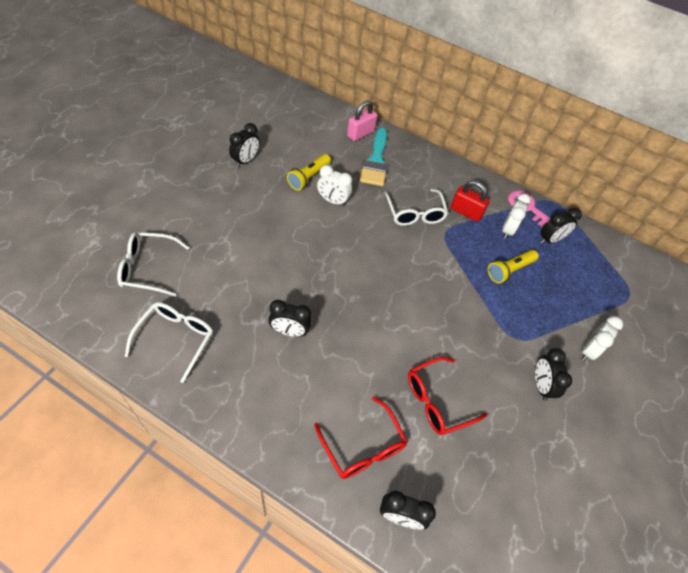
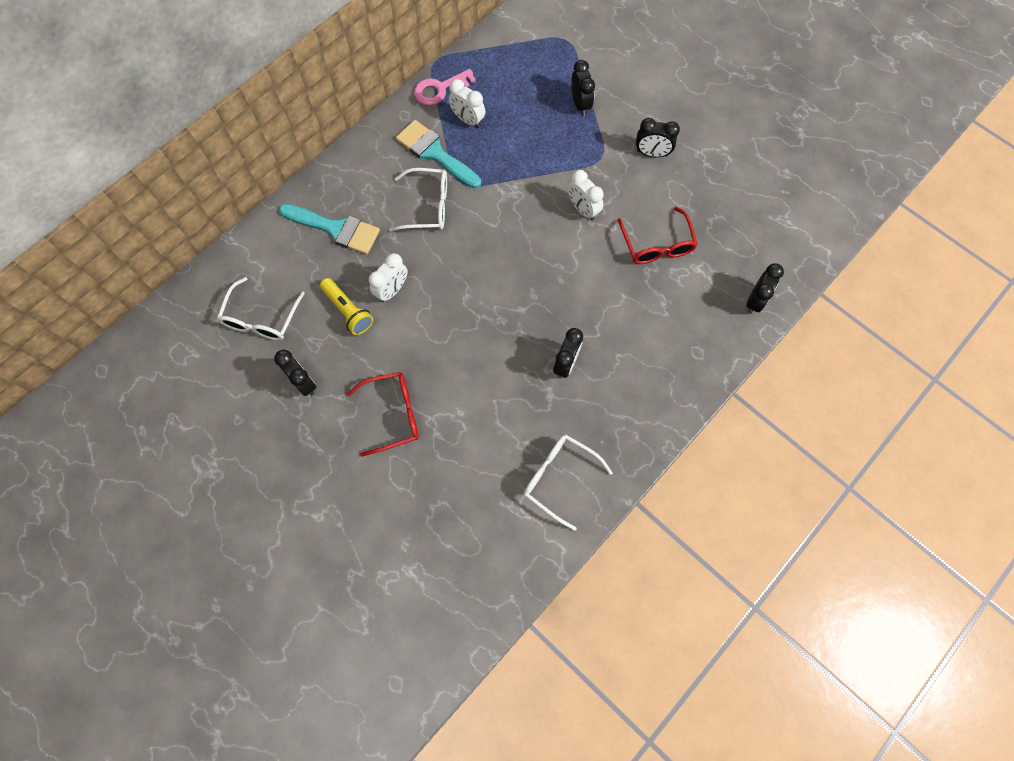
camera: 70 degrees left, 15 degrees up
(148, 268) = (460, 507): white glasses -> white glasses (261, 319)
(360, 133) = (281, 236): pink padlock -> none
(363, 447) = (693, 317): red glasses -> red glasses (393, 414)
(466, 212) = (435, 153): red padlock -> turquoise brush
(509, 270) = (521, 136): yellow flashlight -> none
(550, 239) = (487, 84): black clock -> black clock (580, 104)
(588, 350) = (622, 100): white clock -> white clock (583, 209)

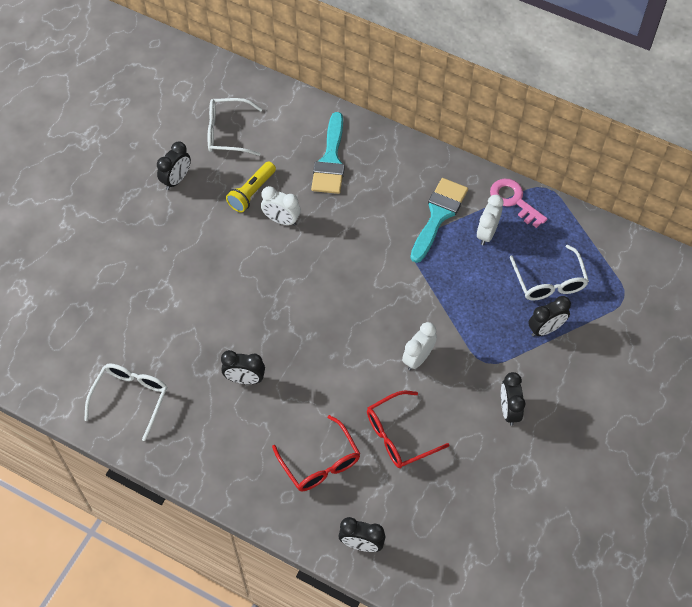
camera: 75 degrees right, 10 degrees down
(393, 414) = (162, 253): red glasses -> red glasses (320, 463)
(428, 206) = (377, 225): white glasses -> white glasses (549, 282)

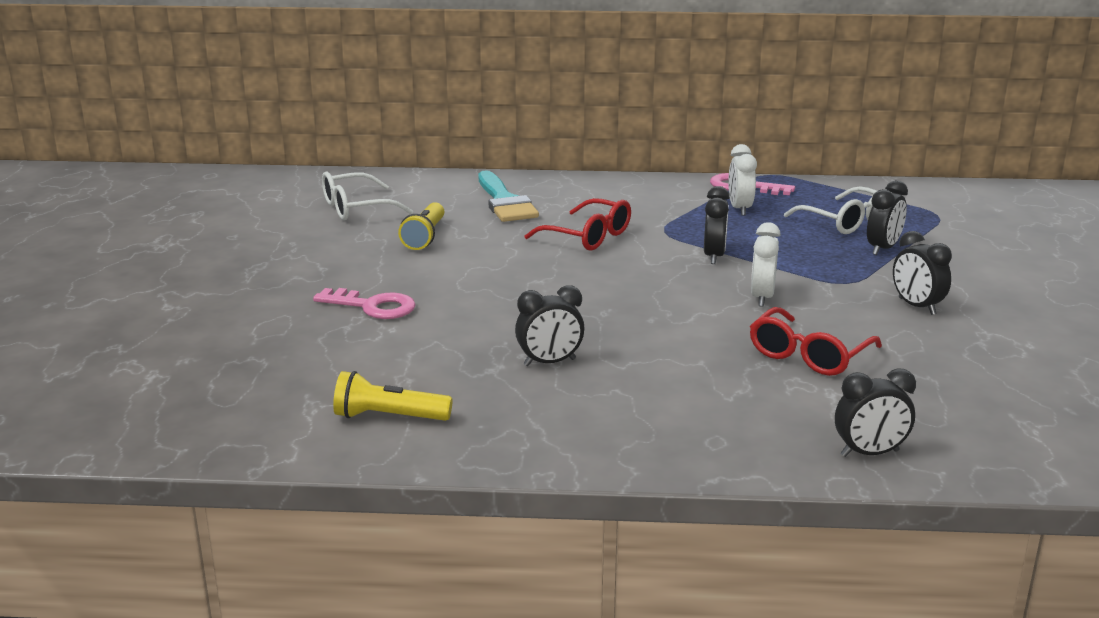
camera: 25 degrees left, 35 degrees down
(131, 398) = (389, 417): white glasses -> yellow flashlight
(176, 179) = (313, 247): black clock -> black clock (714, 256)
(177, 272) = (373, 306): none -> pink key
(281, 220) = (482, 246): white clock -> none
(320, 463) = (730, 401): red glasses -> red glasses (588, 237)
(438, 215) = (671, 209): turquoise brush -> none

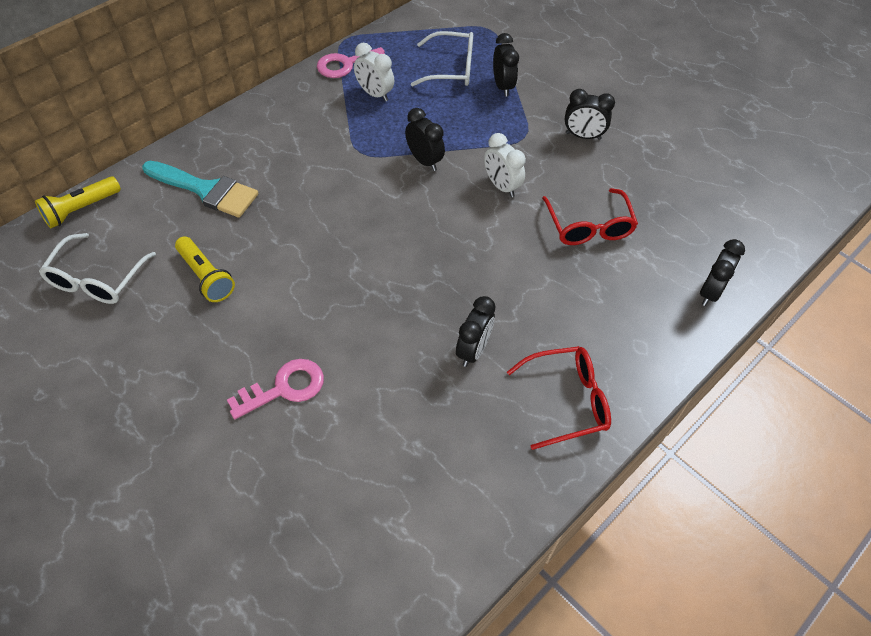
camera: 50 degrees left, 30 degrees up
(389, 417) = (457, 490): yellow flashlight -> yellow flashlight (81, 209)
(588, 237) = (321, 193): red glasses -> red glasses (567, 401)

